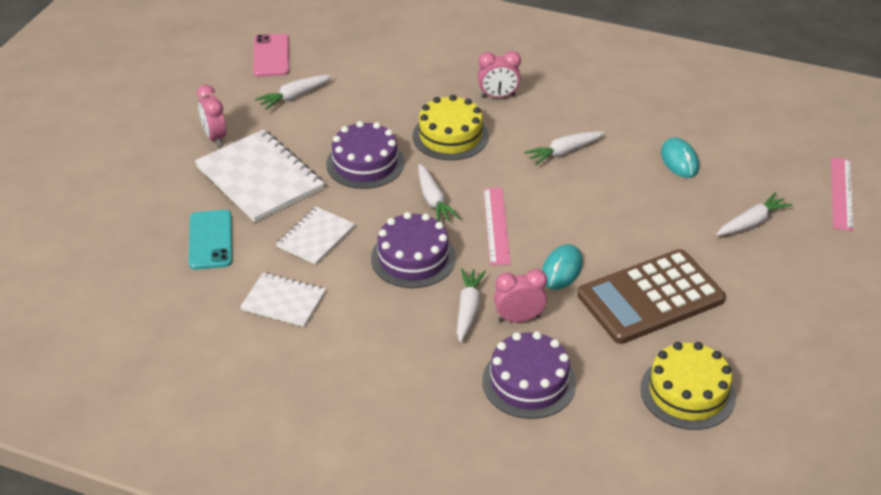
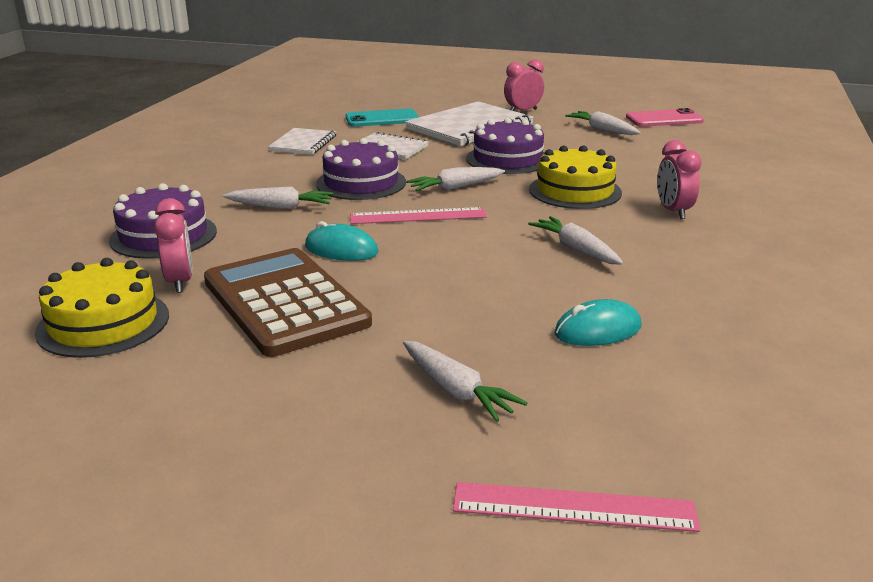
camera: 85 degrees right, 15 degrees down
(519, 318) = (261, 229): pink clock -> pink clock (180, 282)

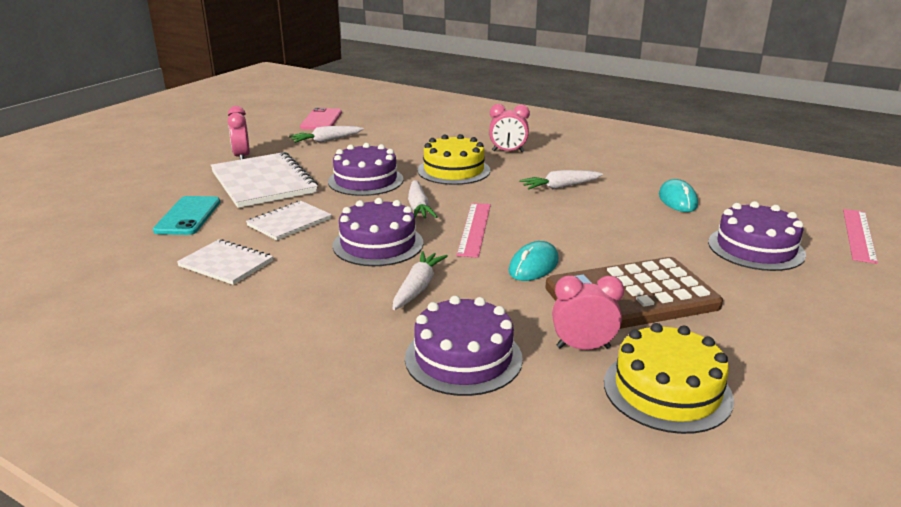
camera: 75 degrees left, 0 degrees up
(456, 390) = (755, 248): white carrot -> purple cake

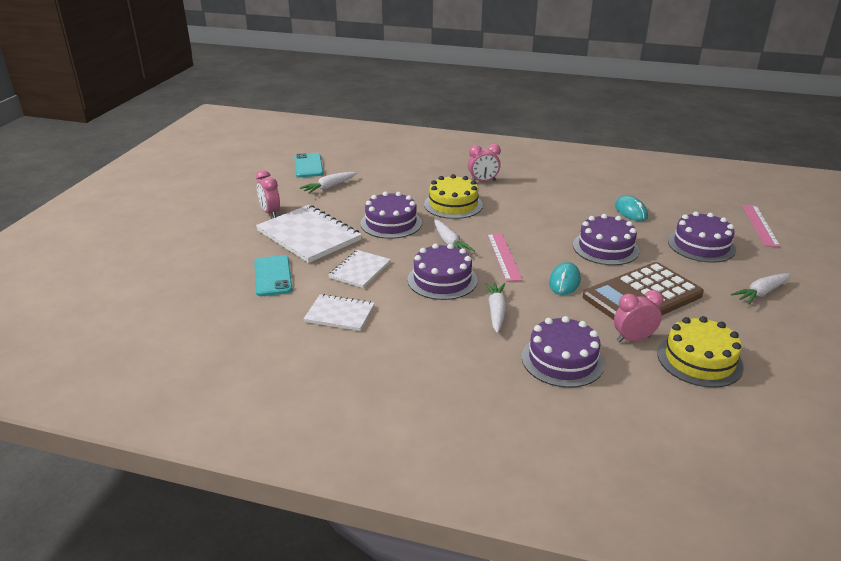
camera: 15 degrees left, 5 degrees up
(321, 120) = (308, 166): pink phone -> turquoise phone
(560, 187) = (542, 210): white carrot -> white carrot (761, 293)
(616, 235) = (605, 248): none -> purple cake

